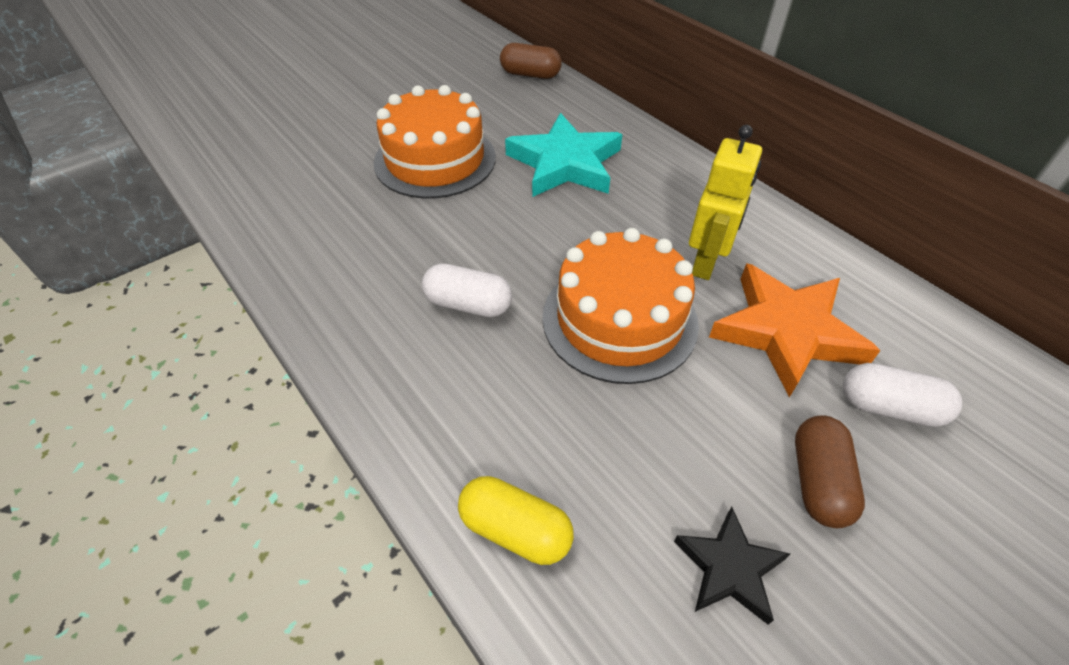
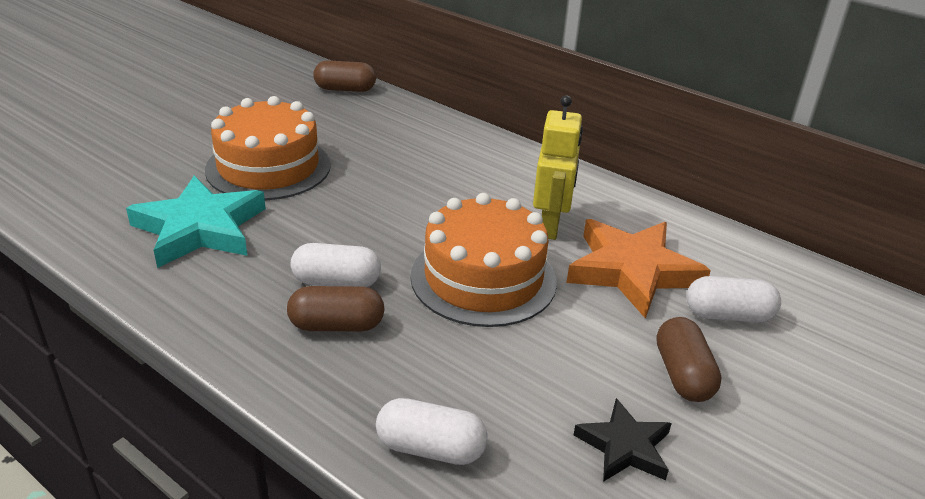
camera: 15 degrees left, 15 degrees down
(456, 358) = (337, 325): none -> brown capsule
(515, 529) = (430, 448): yellow capsule -> white capsule
(565, 163) = (399, 160): turquoise star -> turquoise star (200, 228)

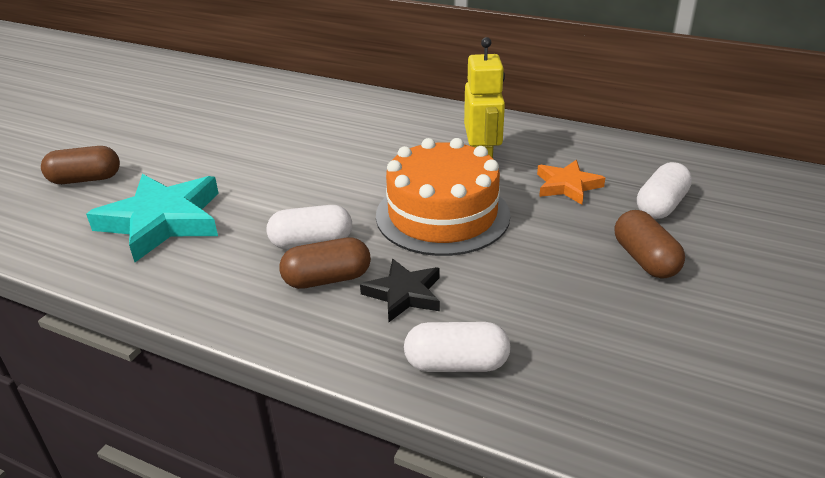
camera: 10 degrees left, 0 degrees up
(268, 167) = (206, 158): orange cake -> none
(345, 89) = (251, 81): brown capsule -> brown capsule (85, 179)
(624, 446) = (622, 326): black star -> black star (404, 294)
(632, 271) = (567, 186): orange star -> orange star, size x0.56
(728, 315) = (661, 205): white capsule -> white capsule turned 45 degrees counterclockwise

